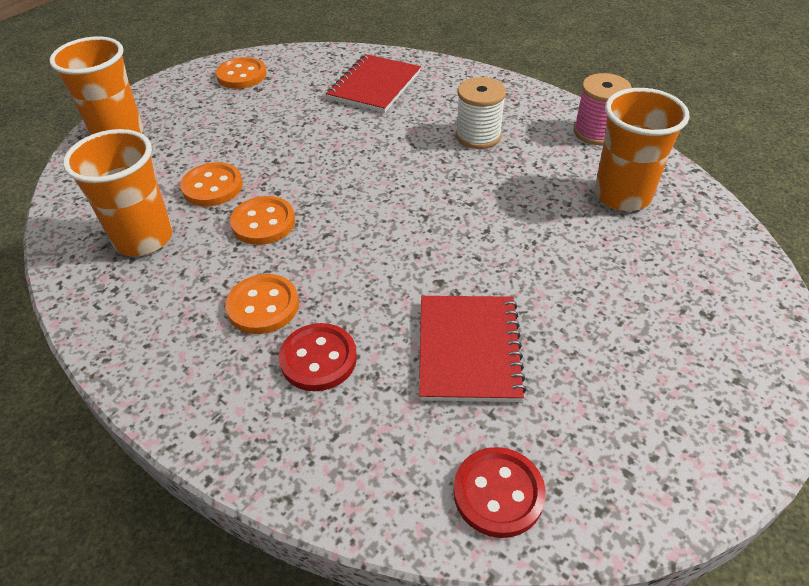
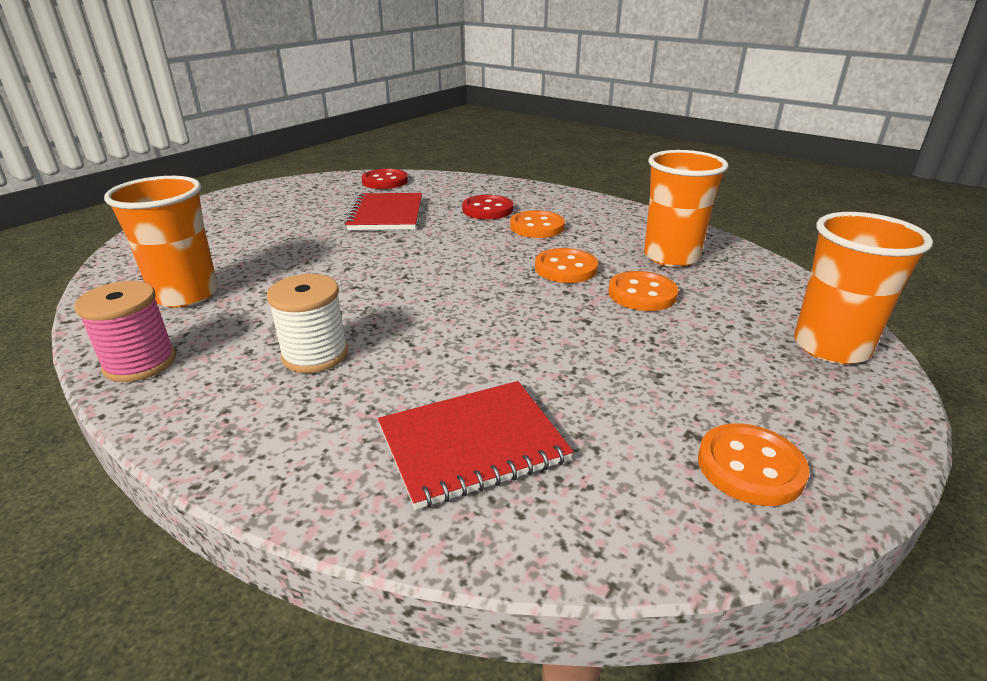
camera: 175 degrees right, 15 degrees down
(374, 85) = (472, 444): red notebook -> red notebook turned 45 degrees clockwise

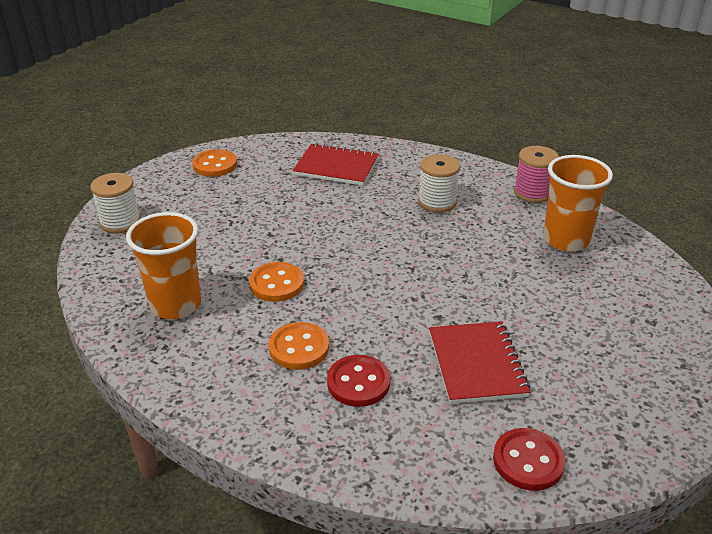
camera: 175 degrees right, 5 degrees up
(472, 444) = (336, 167): red notebook -> red notebook turned 45 degrees clockwise
(642, 294) = (222, 259): orange button -> none
(831, 347) = (120, 222): orange cup -> white spool

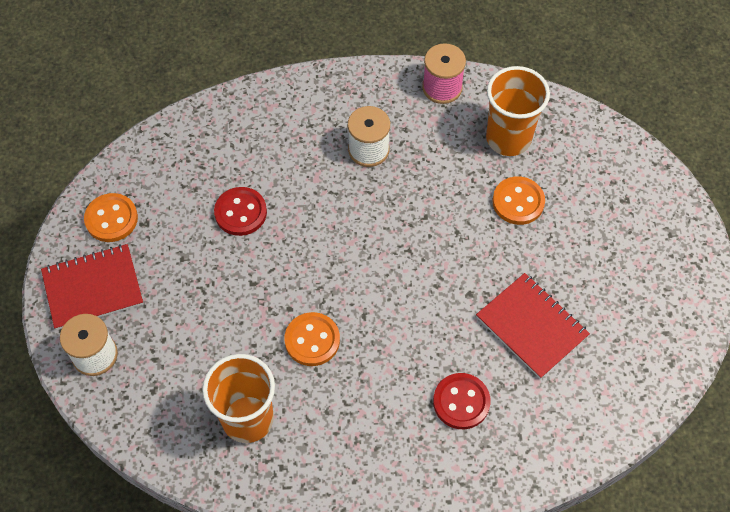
camera: 35 degrees left, 25 degrees up
(299, 348) = (389, 397): orange button -> orange button (518, 202)
(336, 167) = (236, 151): red notebook -> red notebook (93, 288)
(528, 461) = (623, 395): red button -> red button (240, 212)

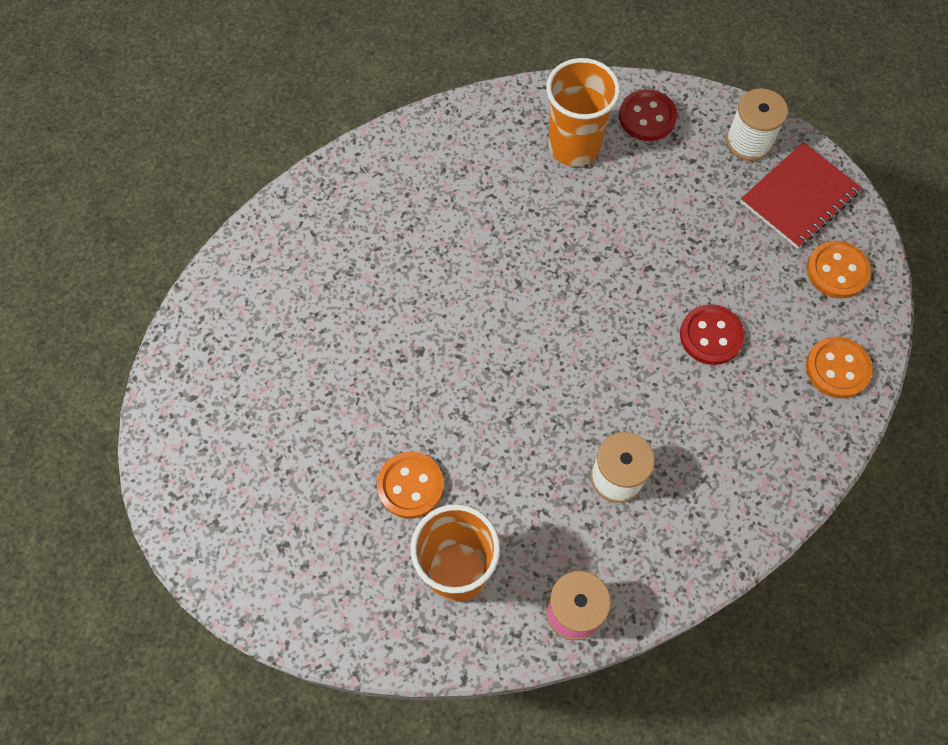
camera: 155 degrees right, 5 degrees up
(312, 340) = (556, 237): orange button -> orange button (837, 368)
(461, 402) = (382, 240): red button -> red button (647, 117)
(531, 326) = (340, 343): red notebook -> none

